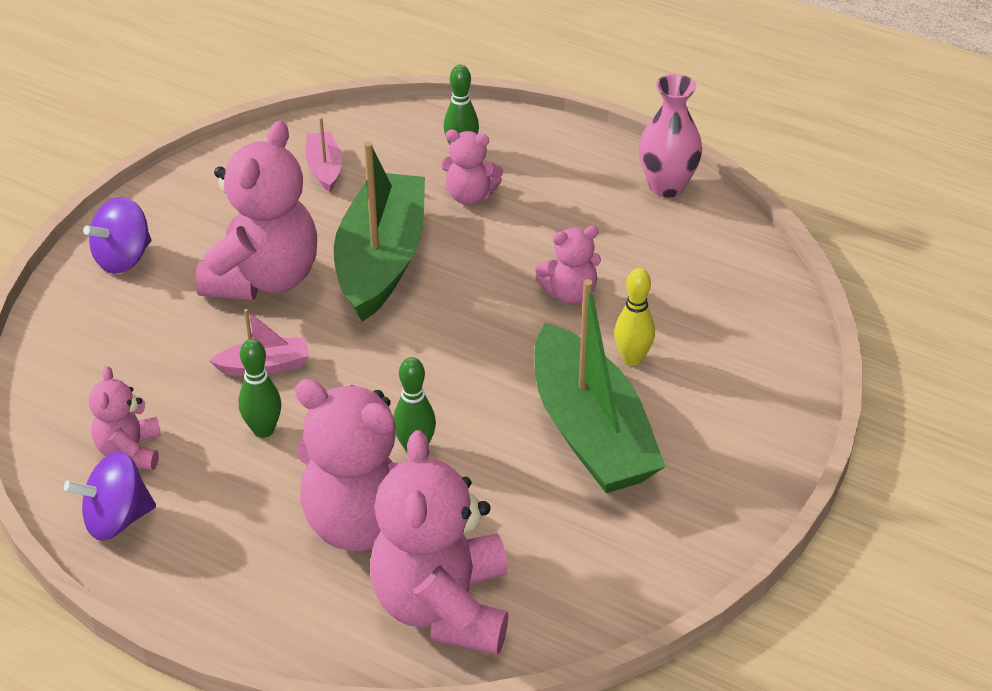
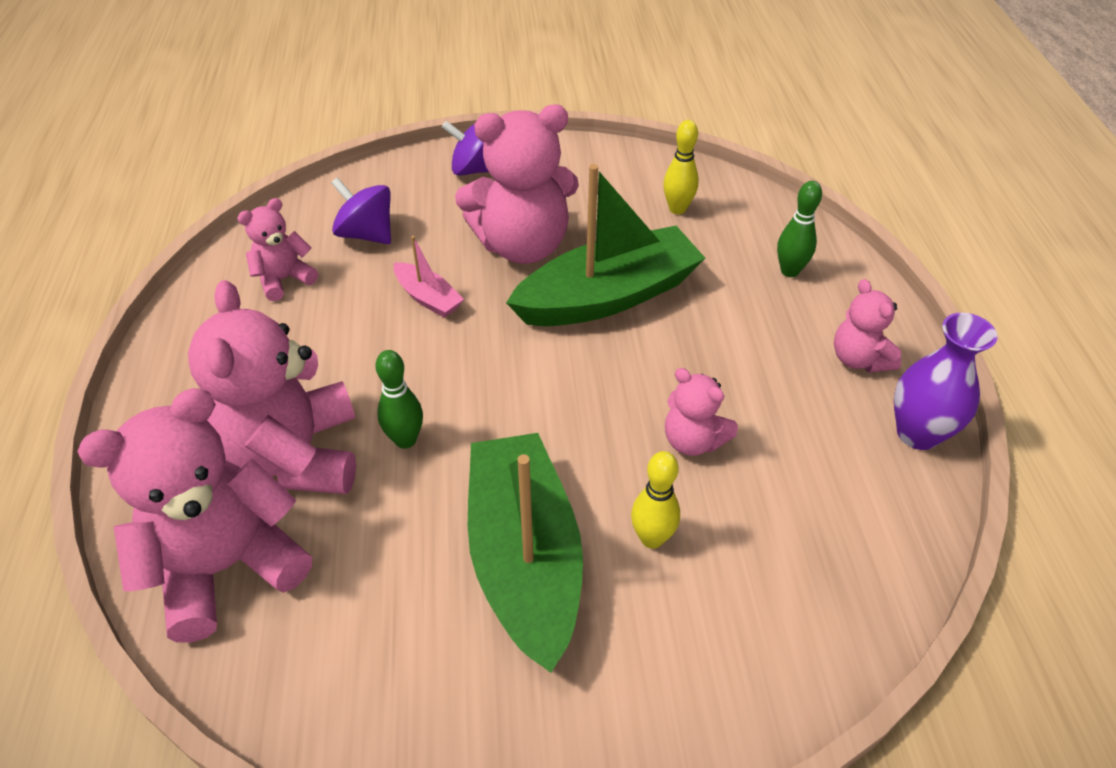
camera: 55 degrees right, 5 degrees up
(117, 519) = (210, 310): purple spinning top -> purple spinning top (366, 234)
(263, 430) = (357, 336): green bowling pin -> none
(324, 168) = (677, 209): pink boat -> yellow bowling pin
(470, 196) = (743, 305): pink teddy bear -> pink teddy bear (859, 359)
(590, 431) = (525, 558): green boat -> green boat turned 135 degrees clockwise
(666, 186) = (917, 433): pink vase -> purple vase

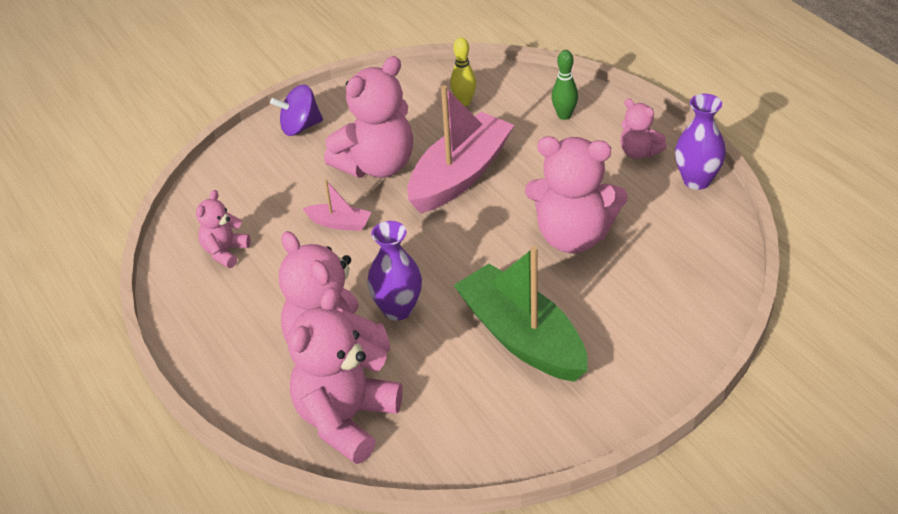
camera: 25 degrees left, 5 degrees down
(366, 234) = (258, 200): purple spinning top -> none
(405, 440) = (398, 309): green bowling pin -> purple vase
(608, 296) = (460, 175): green boat -> pink boat
(652, 538) = (586, 296): yellow bowling pin -> none
(693, 440) = (573, 236): pink teddy bear -> pink teddy bear, size x1.94

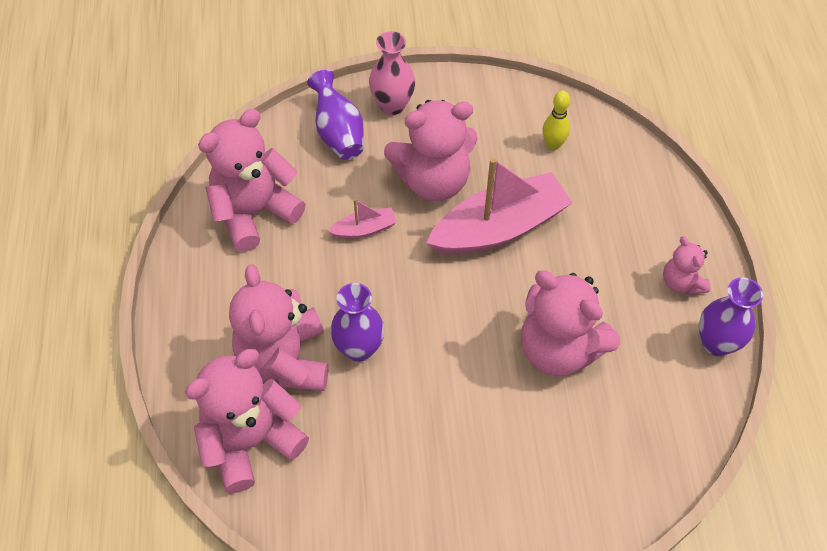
camera: 25 degrees right, 15 degrees up
(225, 252) = (254, 212): pink teddy bear -> pink teddy bear, size x1.94
(264, 165) = (338, 133): none -> purple vase
(300, 127) = (392, 105): purple spinning top -> pink vase
(339, 223) = (364, 229): pink boat -> pink boat turned 60 degrees counterclockwise
(522, 337) = (446, 436): green boat -> none
(564, 115) = (637, 205): green bowling pin -> none

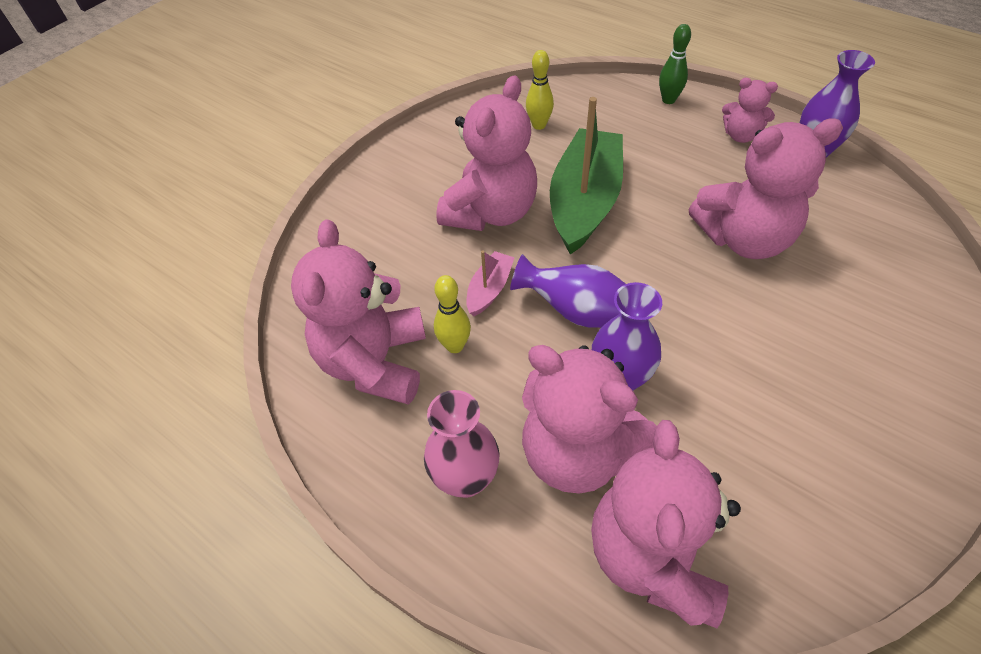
camera: 45 degrees left, 5 degrees down
(303, 243) = (455, 346): none -> yellow bowling pin
(338, 133) = (365, 242): purple vase -> purple vase (577, 312)
(392, 105) = (383, 190): pink vase -> pink vase (465, 479)
(499, 228) = (584, 202): pink boat -> green boat
(675, 208) = (668, 100): none -> green bowling pin

